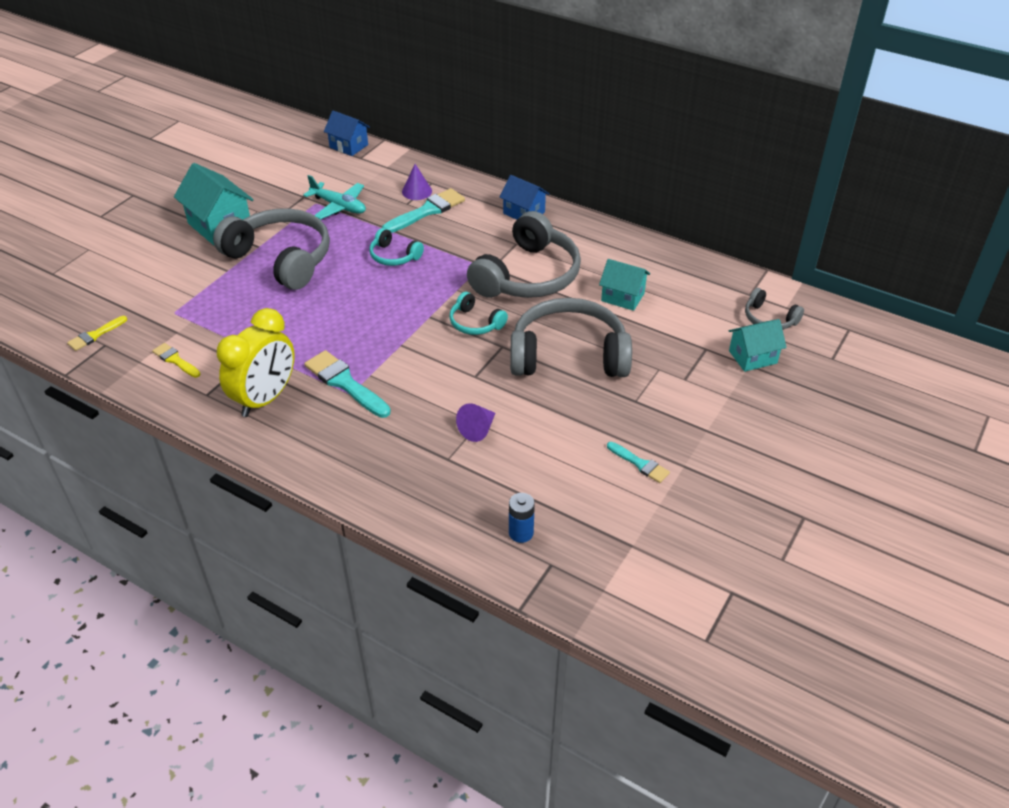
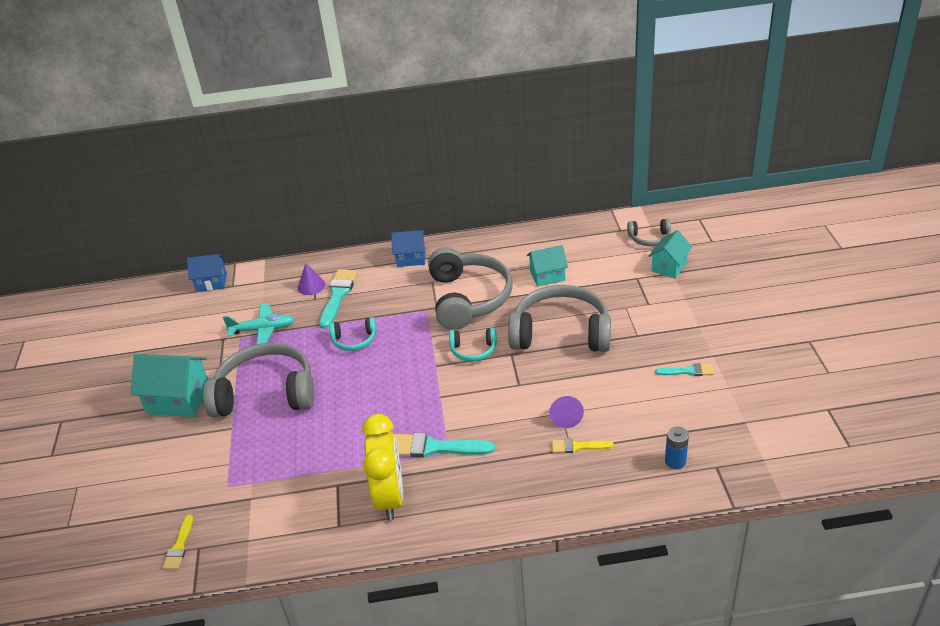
camera: 35 degrees left, 5 degrees down
(175, 360) = (278, 519): yellow brush -> yellow brush (578, 446)
(568, 355) = (561, 333): grey headphones -> grey headphones turned 45 degrees clockwise

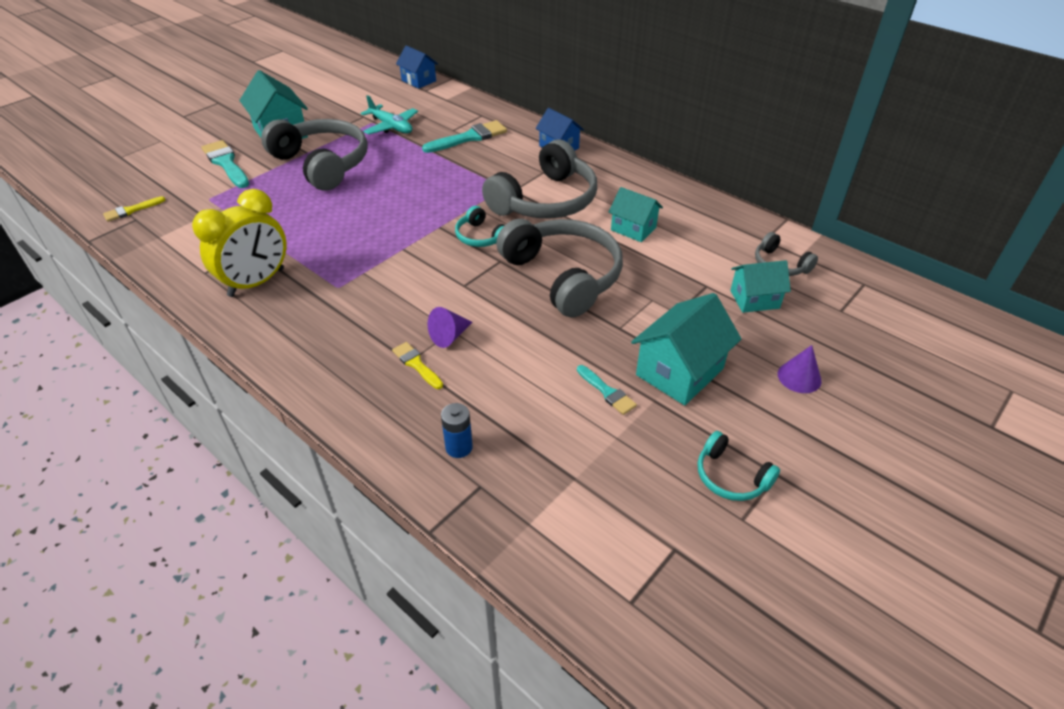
camera: 45 degrees right, 5 degrees up
(311, 286) = (466, 121): purple cone -> purple cone (799, 377)
(354, 340) = (425, 172): turquoise headphones -> turquoise headphones (731, 477)
(435, 447) = (337, 277): turquoise brush -> turquoise brush (226, 163)
(700, 332) = (679, 372): none -> turquoise house

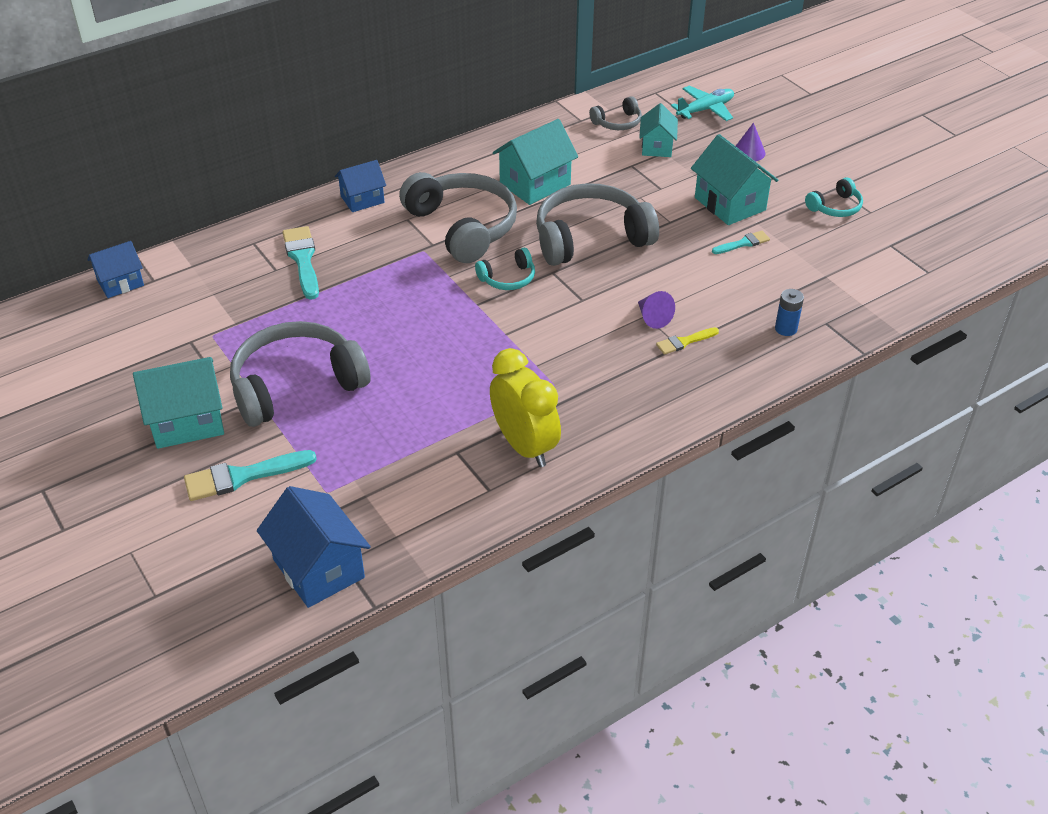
camera: 75 degrees left, 0 degrees up
(131, 210) = (318, 568): yellow brush -> blue house
(391, 127) = (235, 319): turquoise plane -> turquoise plane (705, 110)
(633, 229) = (535, 184): turquoise house -> turquoise house, size x1.56

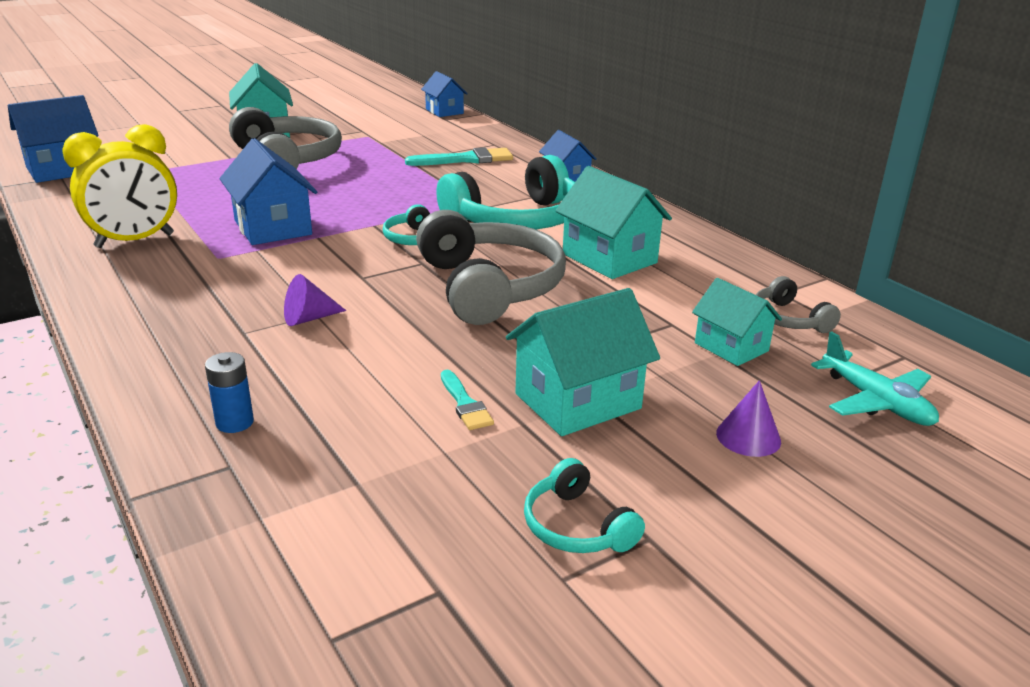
camera: 90 degrees right, 15 degrees down
(243, 476) = (189, 148): turquoise brush -> none
(463, 227) = (516, 220): grey headphones -> turquoise headphones
(487, 363) = (273, 227): none -> blue house
(657, 147) = (731, 347): turquoise house -> turquoise house turned 45 degrees clockwise
(684, 342) = (249, 337): yellow brush -> none

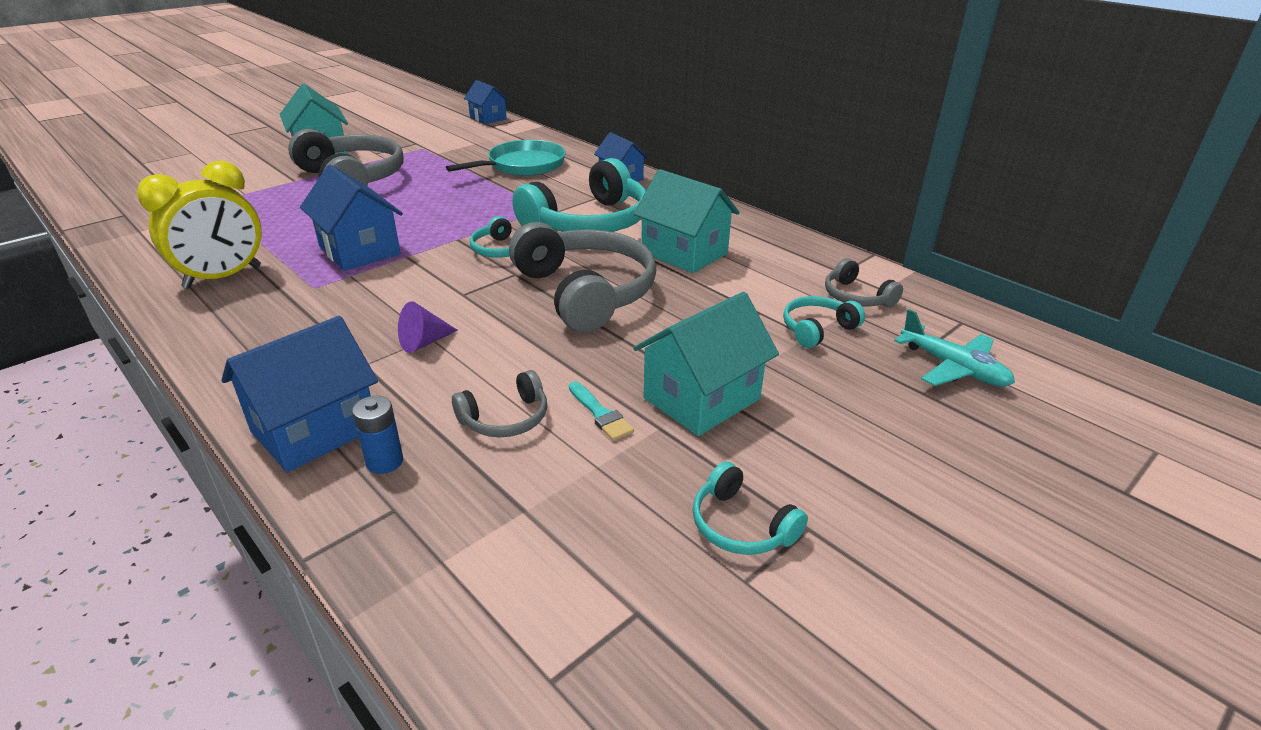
camera: 10 degrees left, 5 degrees up
(63, 170) = (124, 207): blue house -> blue house (315, 430)
(366, 397) = (505, 418): none -> grey headphones
(466, 159) = (523, 165): turquoise brush -> turquoise pan
(731, 347) = (817, 329): turquoise house -> turquoise headphones
(748, 437) = (860, 415): purple cone -> none

